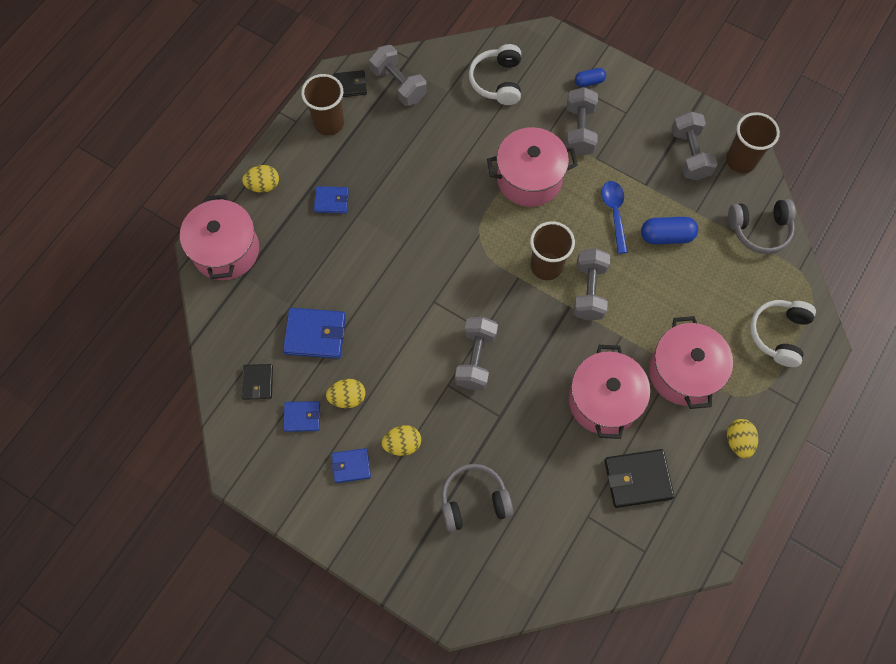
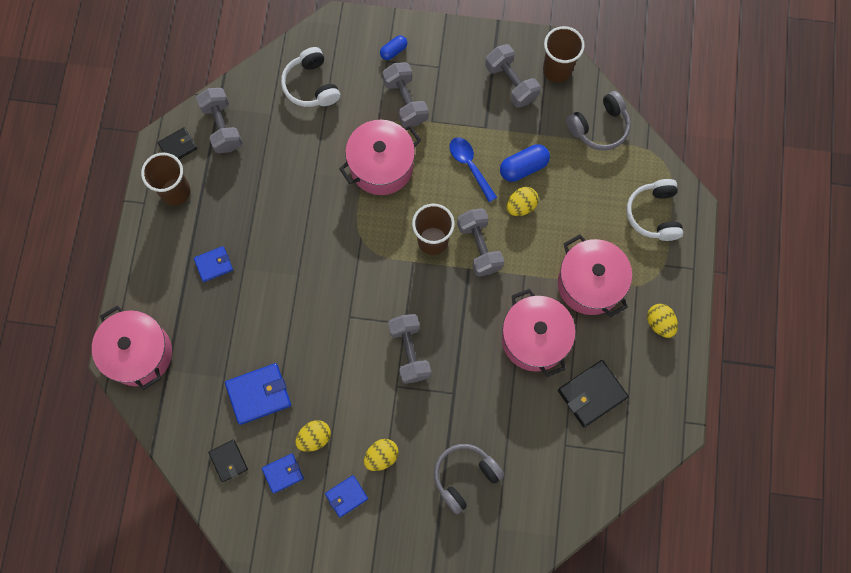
camera: 25 degrees left, 5 degrees up
(263, 185) = (144, 277): yellow egg -> yellow egg (521, 206)
(398, 84) = (222, 127): grey dumbbell -> grey dumbbell turned 45 degrees clockwise

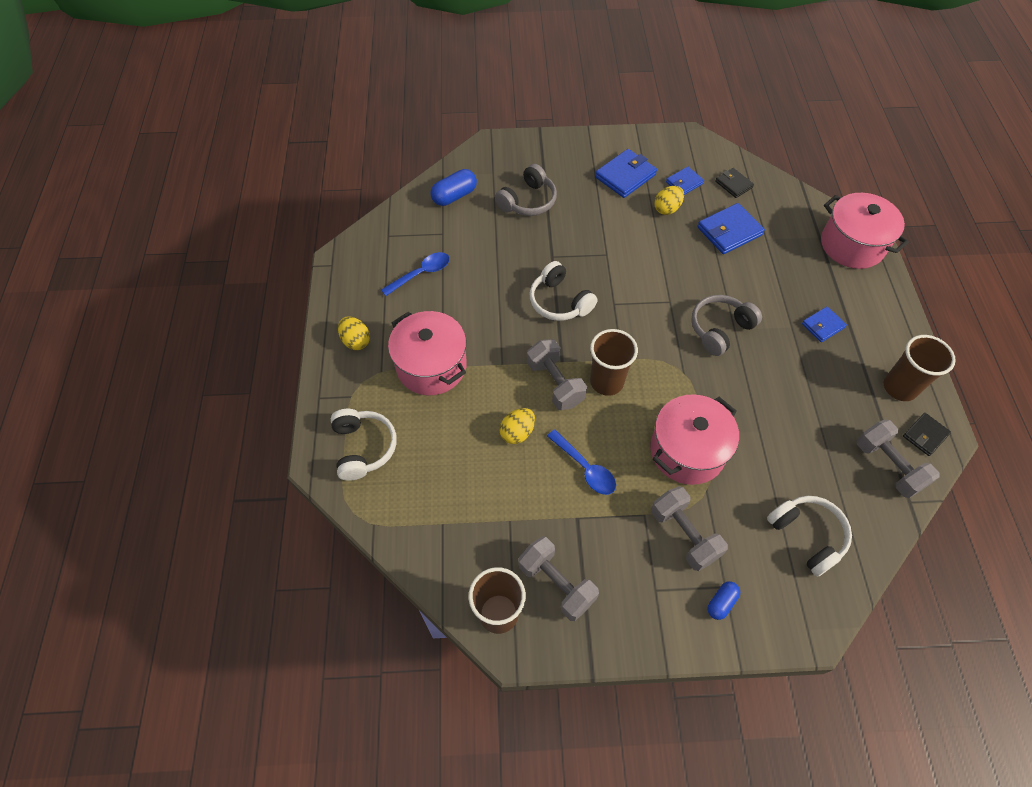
camera: 170 degrees right, 15 degrees down
(346, 496) = (625, 176): blue wallet -> blue wallet, size x1.65
(381, 456) = (604, 204): yellow egg -> none
(409, 352) = (602, 282): grey dumbbell -> none
(457, 335) = (559, 301): none -> white headphones
(523, 167) = (522, 476): blue capsule -> blue capsule (454, 196)
(534, 339) = (482, 309): pink pot -> none
(592, 394) = (421, 274): black wallet -> blue spoon
(599, 127) = (435, 542): grey headphones -> grey headphones (720, 329)

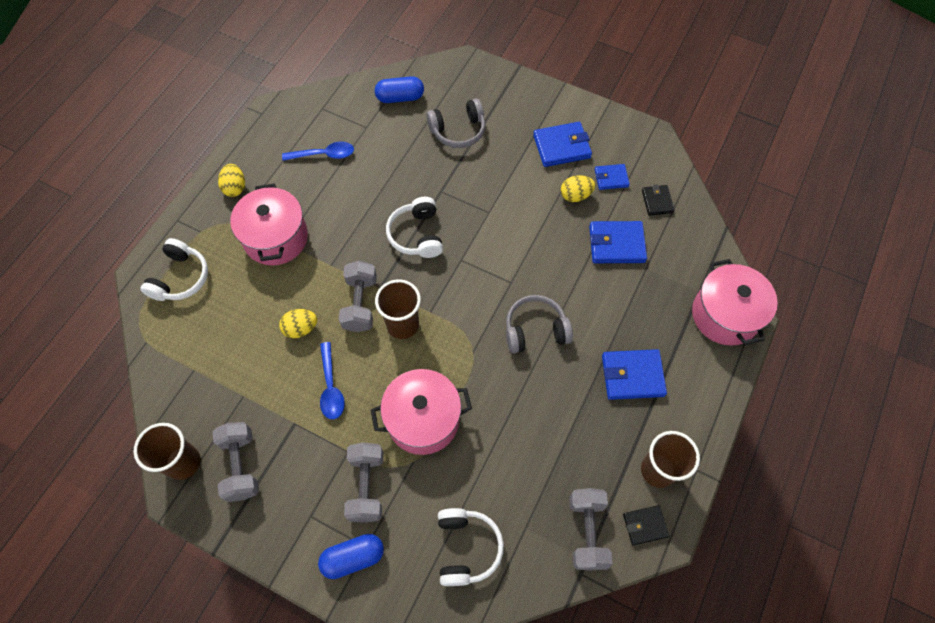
camera: 30 degrees right, 5 degrees up
(721, 602) = (353, 557): blue capsule -> blue capsule, size x1.65
(822, 326) = (632, 376): blue wallet -> blue wallet, size x1.65

